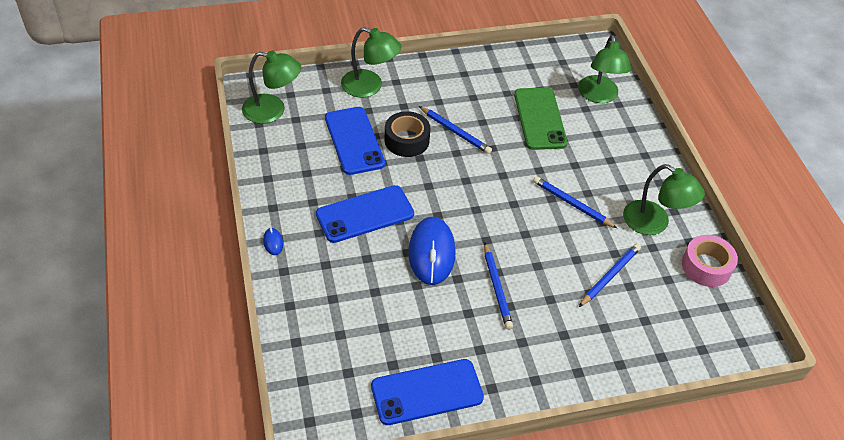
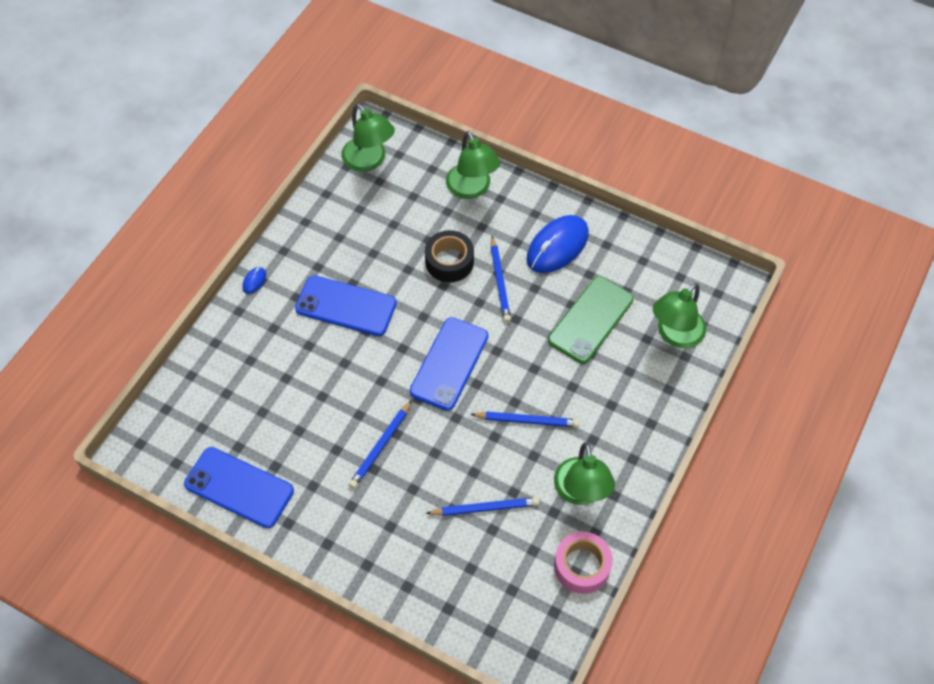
camera: 45 degrees right, 10 degrees up
(354, 141) = (406, 233): blue phone -> blue phone (449, 364)
(431, 253) = (362, 378): blue mouse -> blue mouse (557, 246)
(572, 204) = (527, 420): blue pencil -> blue pencil turned 105 degrees clockwise

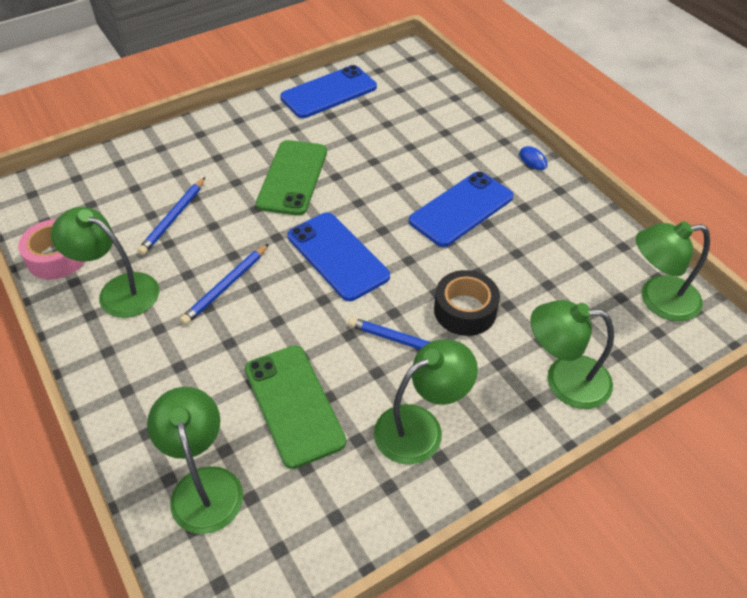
camera: 120 degrees right, 10 degrees down
(381, 446) = (293, 178): blue pencil -> green phone
(557, 246) = (420, 427): blue mouse -> green lamp

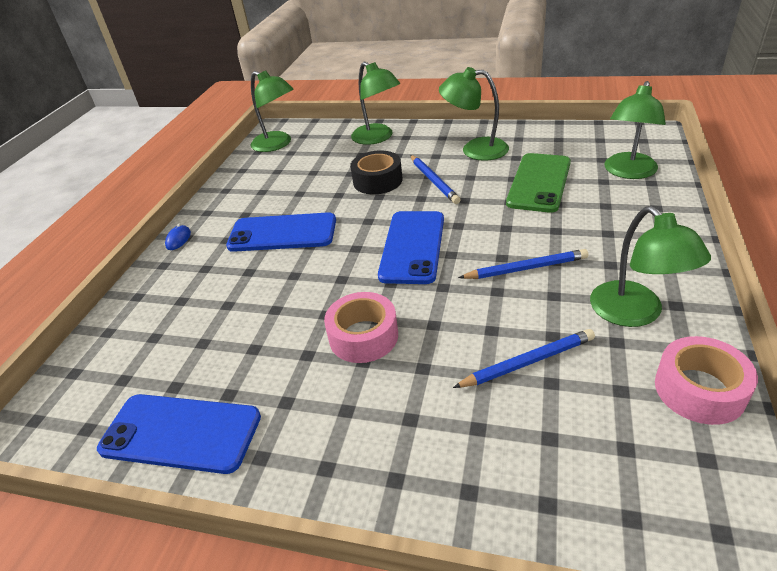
camera: 130 degrees left, 10 degrees down
(293, 178) = (363, 336): green phone -> pink tape

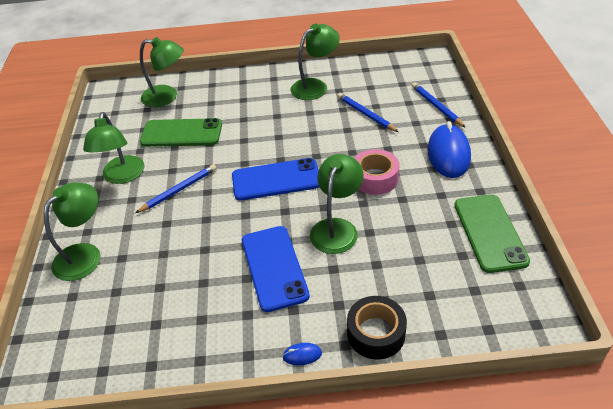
camera: 110 degrees left, 5 degrees up
(181, 433) = (490, 232): blue phone -> green phone
(277, 144) = (84, 354): green lamp -> green lamp (337, 228)
(368, 447) = (448, 154): none -> blue mouse
(377, 181) = (178, 228): black tape -> black tape (376, 333)
(526, 268) = (287, 125): blue pencil -> blue pencil (436, 106)
(699, 390) = (359, 68): pink tape -> none

